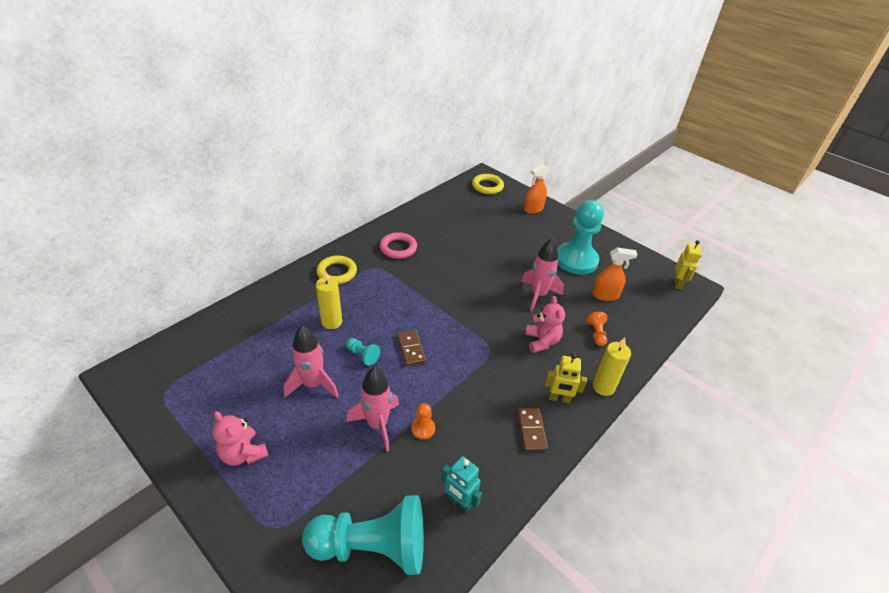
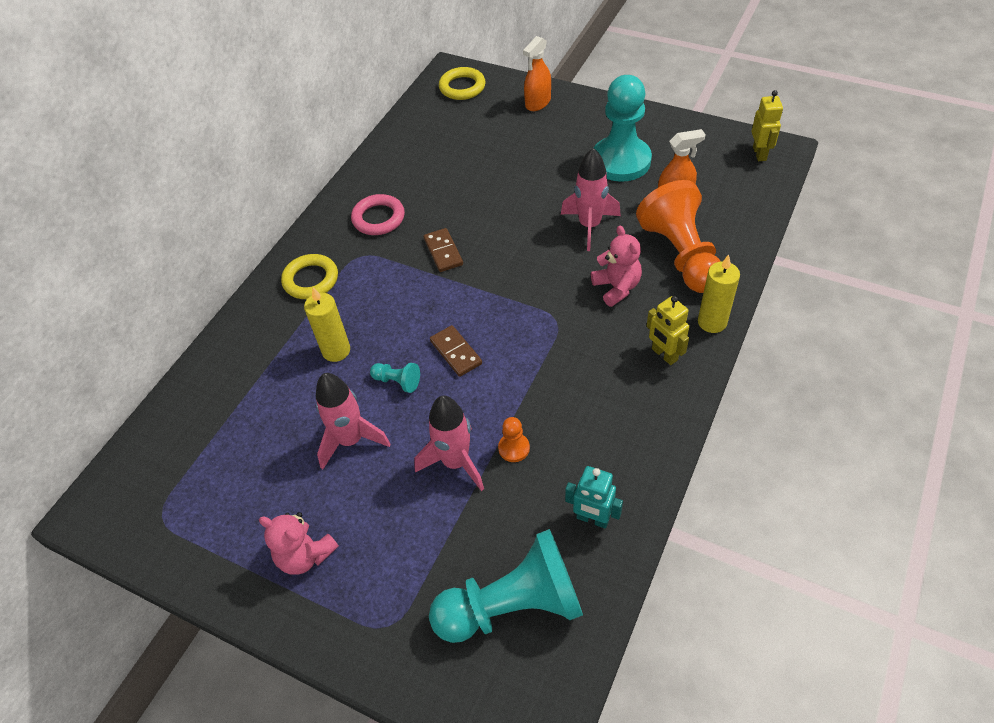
camera: 10 degrees left, 10 degrees up
(531, 430) = (645, 405): brown domino -> brown domino (443, 252)
(559, 398) = (664, 355): yellow robot -> yellow robot turned 60 degrees clockwise
(596, 333) = (681, 255): orange pawn -> orange pawn, size x2.44

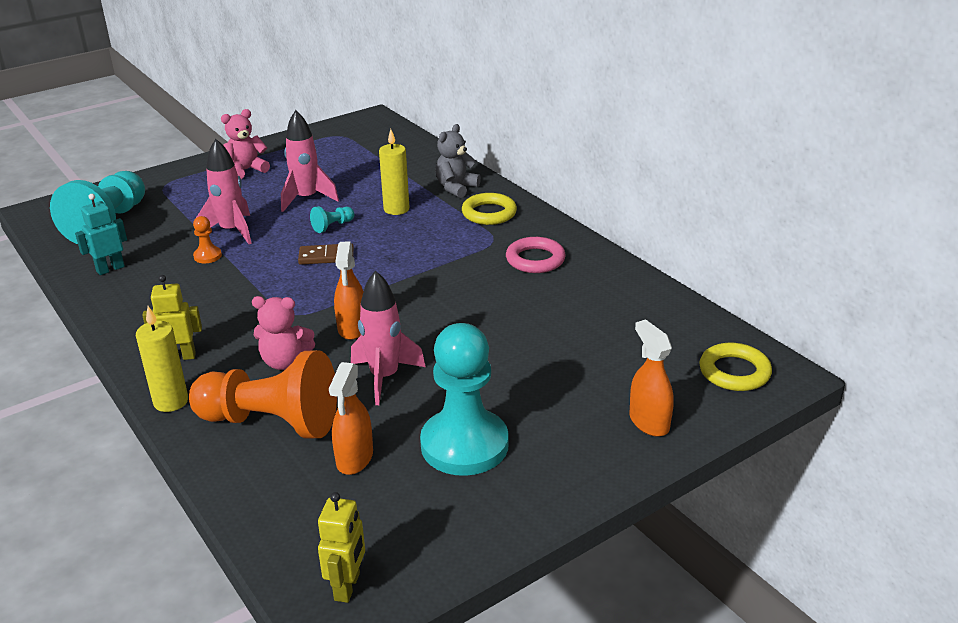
camera: 115 degrees right, 20 degrees down
(267, 327) = (456, 188): none -> grey teddy bear
(443, 252) = (449, 281): brown domino -> none
(547, 274) = (352, 328): none -> orange spray bottle
(759, 153) = (347, 587): yellow robot -> yellow robot turned 105 degrees counterclockwise

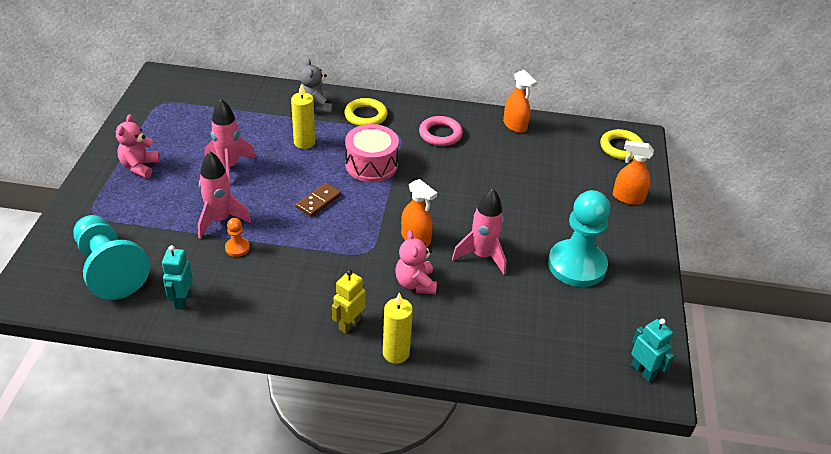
camera: 50 degrees left, 10 degrees up
(271, 422) = (470, 322): orange pawn -> none
(285, 361) = (415, 283): pink teddy bear -> pink teddy bear turned 120 degrees clockwise
(332, 226) = (284, 177): turquoise pawn -> none
(347, 587) = (643, 371): yellow robot -> turquoise robot
(354, 458) = (543, 310): orange spray bottle -> orange spray bottle (515, 125)
(422, 252) = (371, 165): none -> pink drum

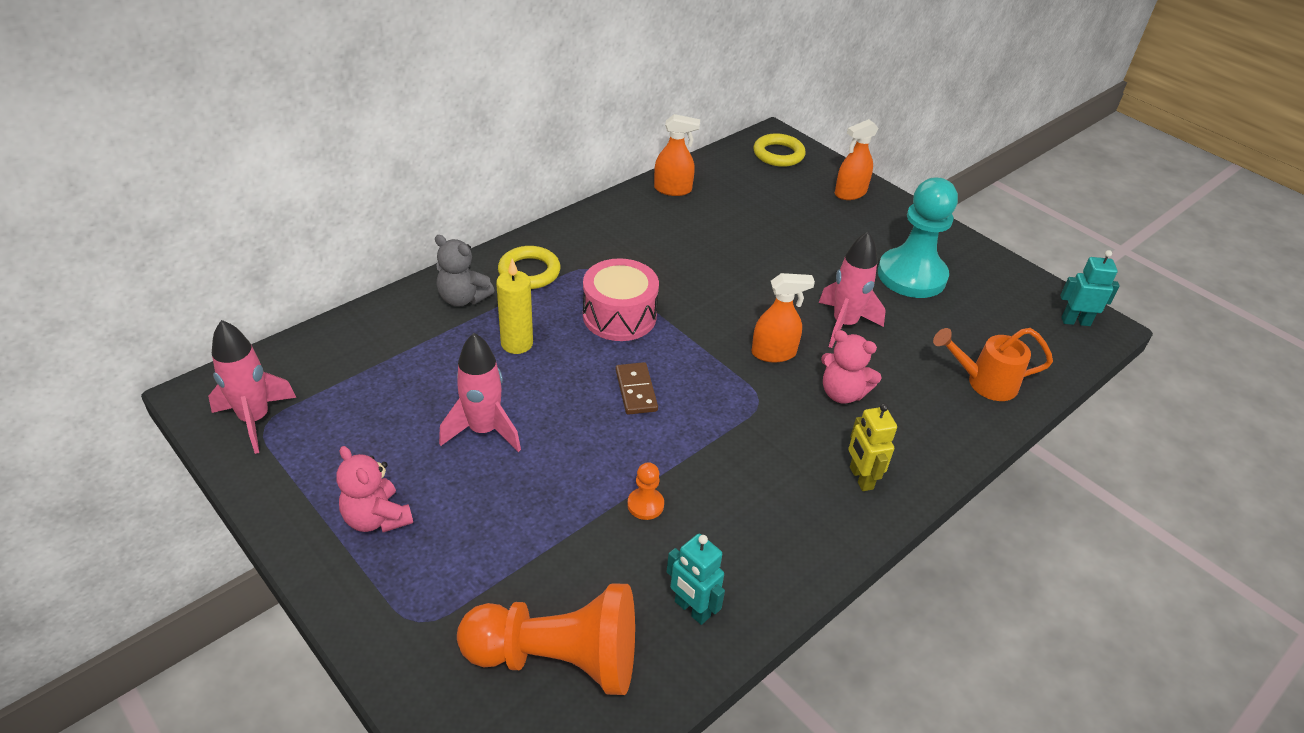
camera: 50 degrees left, 0 degrees up
(110, 269) = (558, 658): turquoise pawn -> orange pawn
(220, 220) = (577, 494): pink rocket -> pink rocket (255, 419)
(396, 353) = (933, 466): yellow candle -> none
(440, 134) = (627, 241): pink ring -> none
(508, 346) = (984, 382): none -> orange watering can

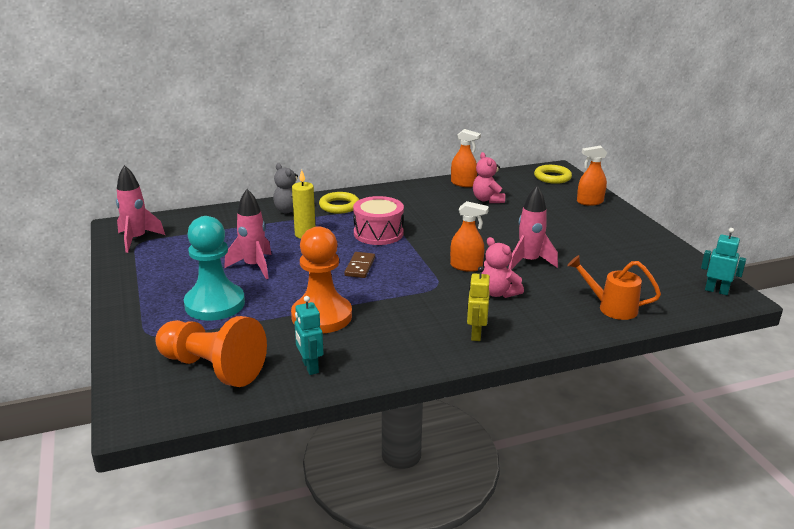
camera: 25 degrees right, 15 degrees down
(376, 518) = (165, 290): pink teddy bear -> pink teddy bear (487, 200)
(645, 505) = (321, 316): orange pawn -> orange pawn, size x2.44
(911, 276) = (601, 247): turquoise pawn -> turquoise pawn (215, 304)

